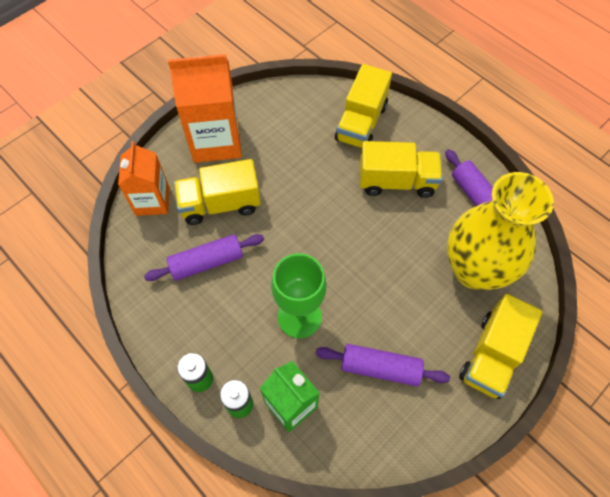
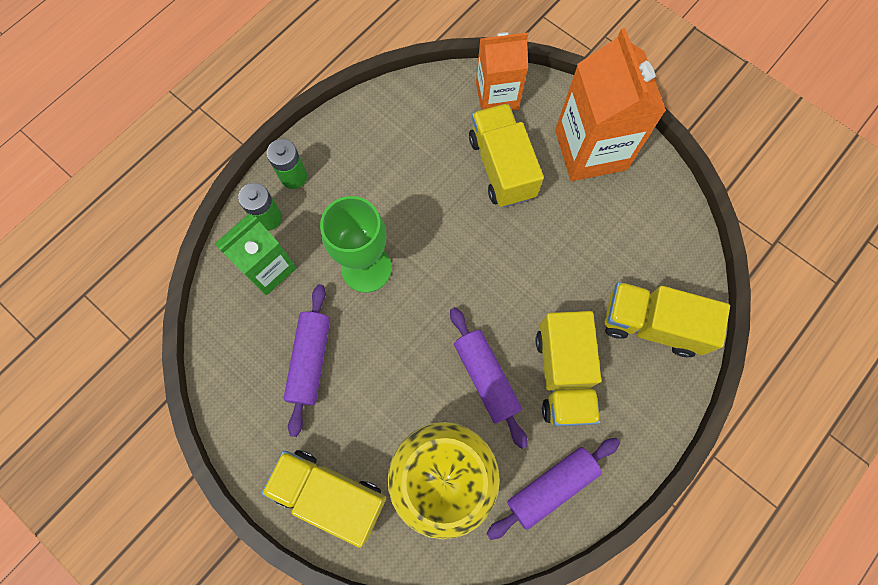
camera: 85 degrees right, 10 degrees up
(207, 262) = (425, 164): purple rolling pin -> purple rolling pin (486, 378)

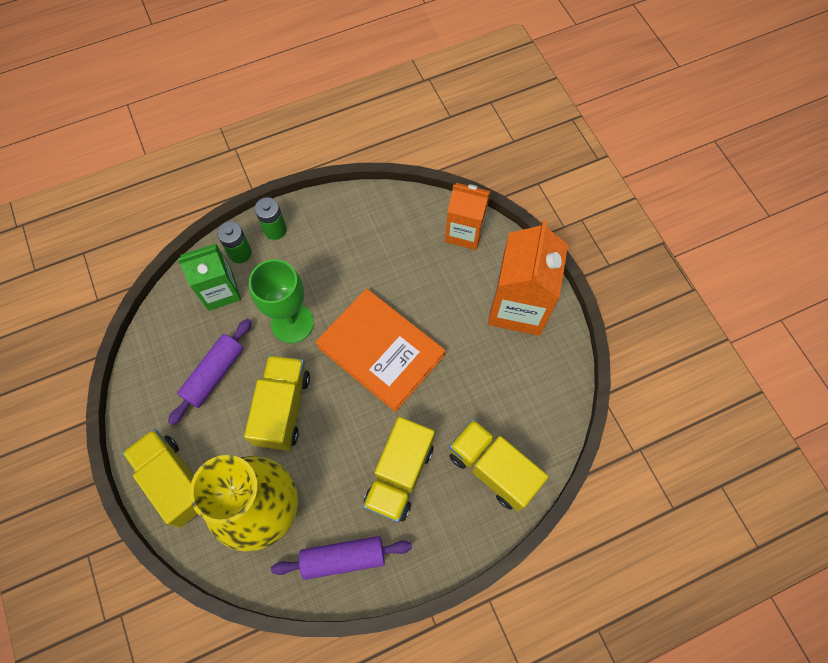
camera: 25 degrees right, 5 degrees down
(476, 256) = (381, 351): none -> orange book
(486, 378) = (338, 449): purple rolling pin -> none
(501, 167) = (438, 290): yellow truck -> yellow truck (283, 408)

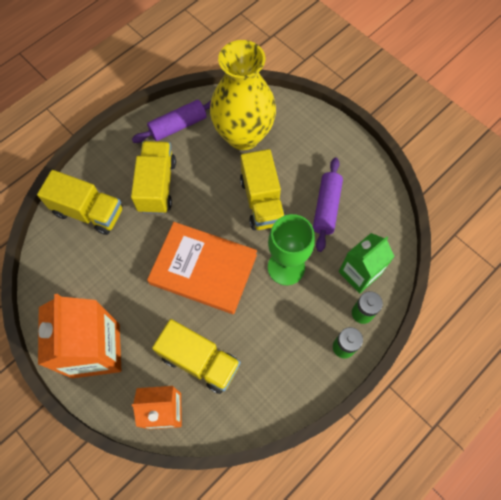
camera: 160 degrees right, 0 degrees up
(175, 481) = (312, 132): yellow truck -> yellow truck (200, 361)

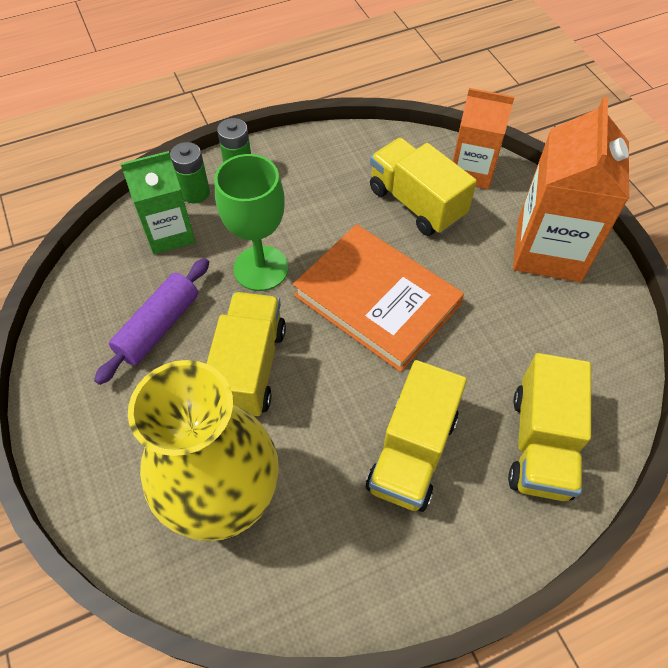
camera: 160 degrees left, 10 degrees down
(88, 212) = (541, 444): yellow truck -> yellow truck turned 120 degrees counterclockwise
(178, 126) = (338, 565): purple rolling pin -> none

